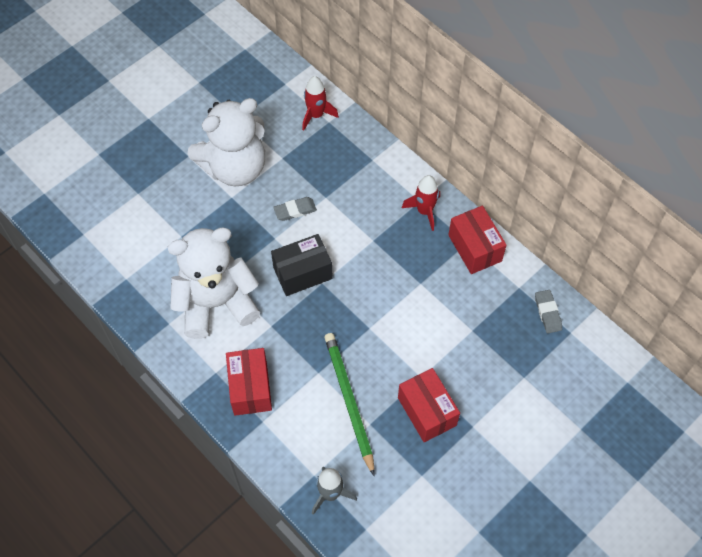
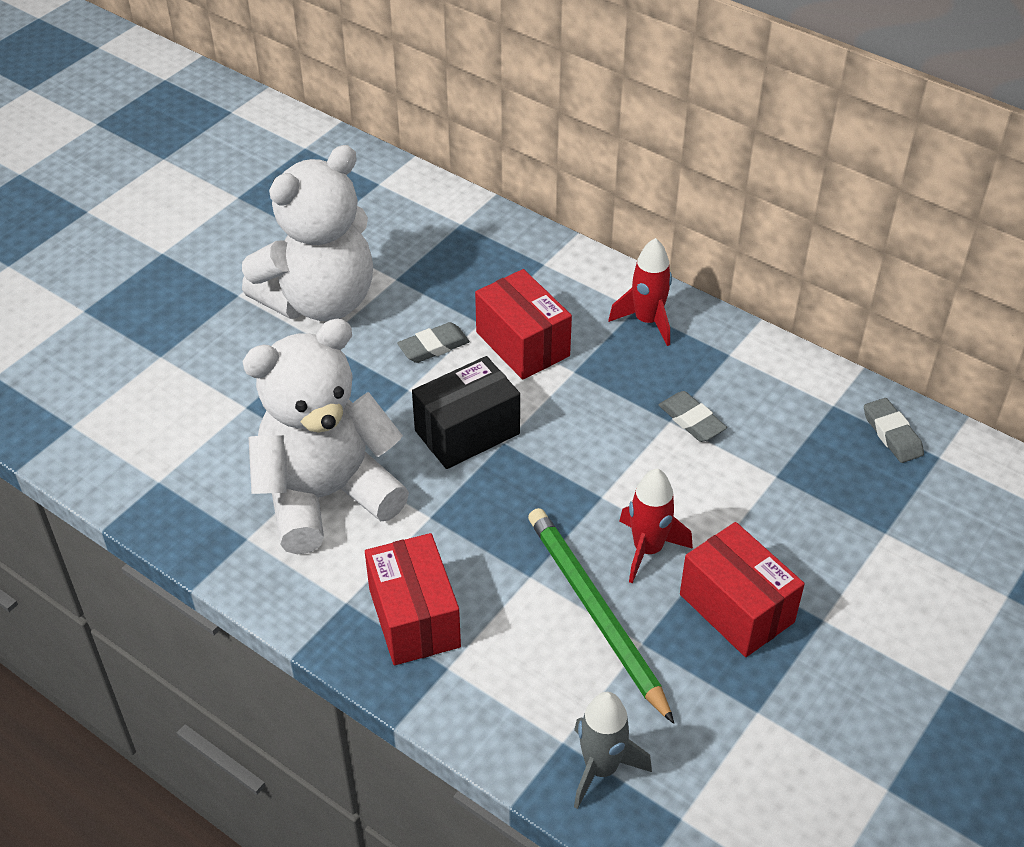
camera: 10 degrees left, 15 degrees down
(316, 115) = (438, 217): red rocket -> red rocket (647, 549)
(433, 285) = (691, 420): none -> grey eraser
(475, 248) = (744, 360): red box -> red box (522, 344)

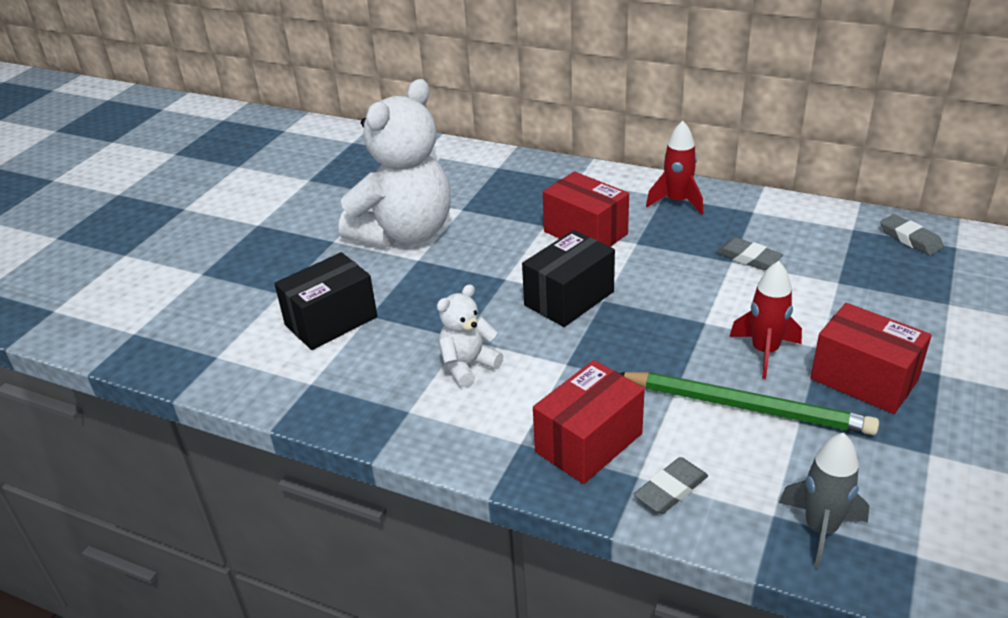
camera: 10 degrees left, 10 degrees down
(202, 405) = (331, 321): none -> black box
(326, 496) = (468, 366): white teddy bear -> white teddy bear, size x0.46
(414, 618) = (588, 443): red box -> red box turned 75 degrees clockwise
(433, 347) = (513, 247): grey eraser -> grey eraser (671, 490)
(595, 613) = (747, 406): green pencil -> green pencil turned 150 degrees clockwise

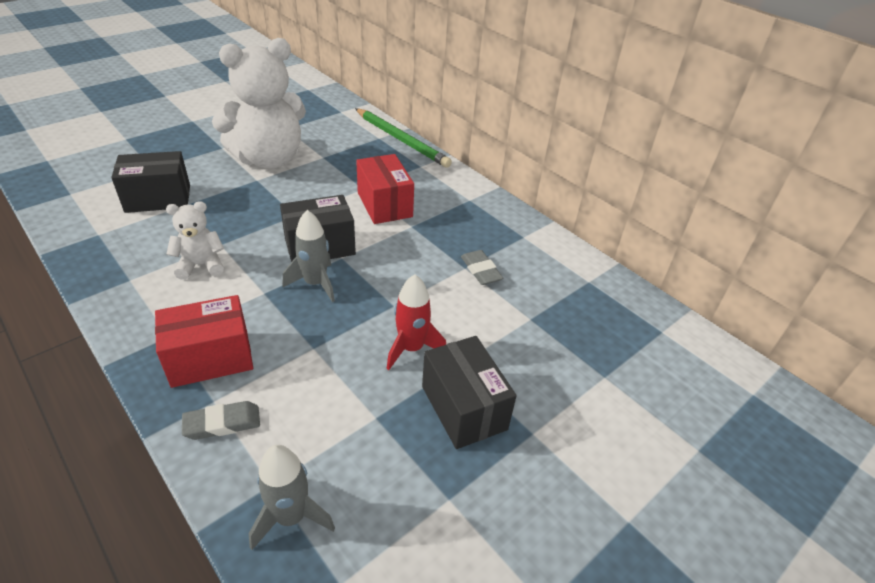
camera: 20 degrees right, 5 degrees up
(607, 334) = (315, 284): none -> grey rocket
(677, 202) = (474, 208): red rocket -> none
(747, 406) = (349, 385): green pencil -> green pencil (401, 140)
(864, 379) = (463, 408): red box -> black box
(910, 239) = (628, 309): grey eraser -> none

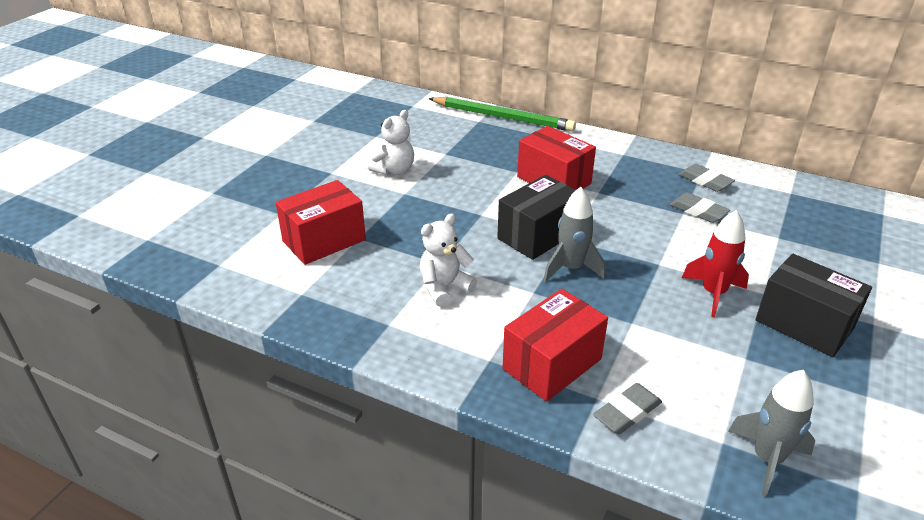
camera: 20 degrees left, 5 degrees down
(158, 198) = (324, 240): black box -> red box
(269, 159) = (394, 170): white teddy bear -> white teddy bear, size x0.46
(517, 245) = (705, 181): none -> grey eraser

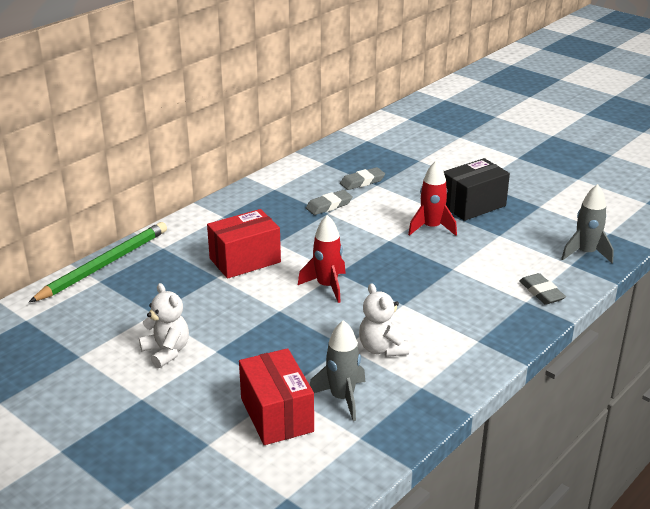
camera: 75 degrees left, 5 degrees down
(537, 235) = (327, 286): black box -> red rocket
(552, 364) = (489, 312): red box -> none
(571, 268) = (379, 280): grey rocket -> grey rocket (342, 398)
(705, 181) = (288, 191): grey eraser -> grey eraser (362, 182)

